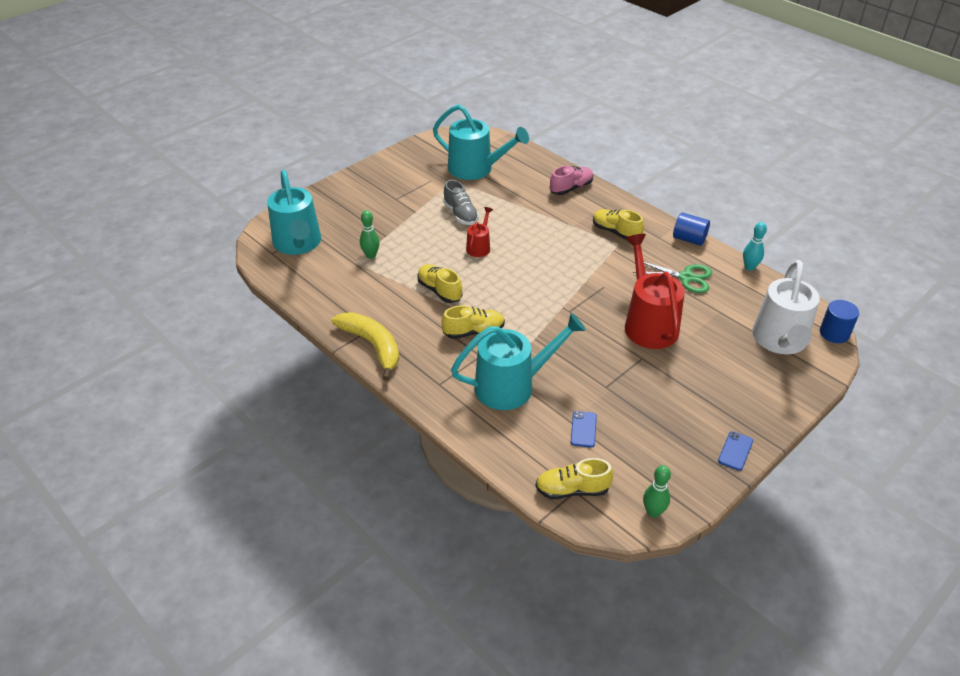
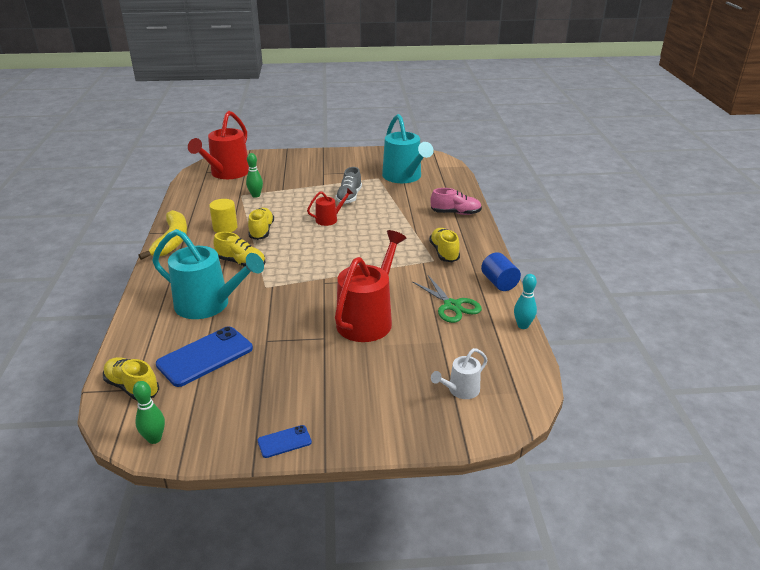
camera: 40 degrees right, 10 degrees down
(298, 244) = (227, 173): turquoise watering can -> red watering can
(400, 305) = (225, 228): none -> yellow cylinder
(583, 429) = (205, 356): blue phone -> blue phone, size x2.03
(780, 341) = (460, 390): white watering can -> white watering can, size x0.49
(834, 333) = (525, 413): blue cylinder -> none

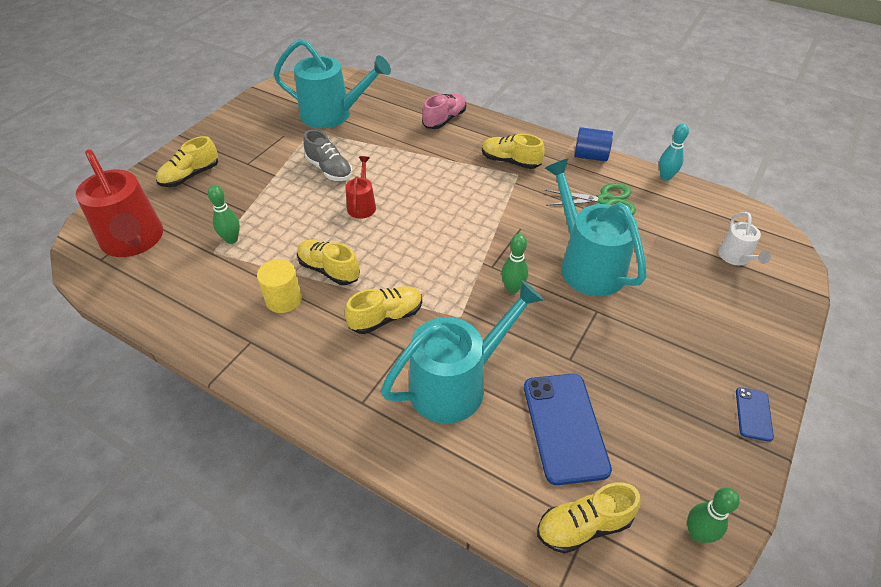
camera: 55 degrees left, 15 degrees up
(172, 240) = (260, 365): yellow banana -> none
(293, 164) = (190, 176): none -> yellow shoe
(311, 297) = (512, 288): none -> green bowling pin
(368, 319) = (586, 264): red watering can -> turquoise watering can

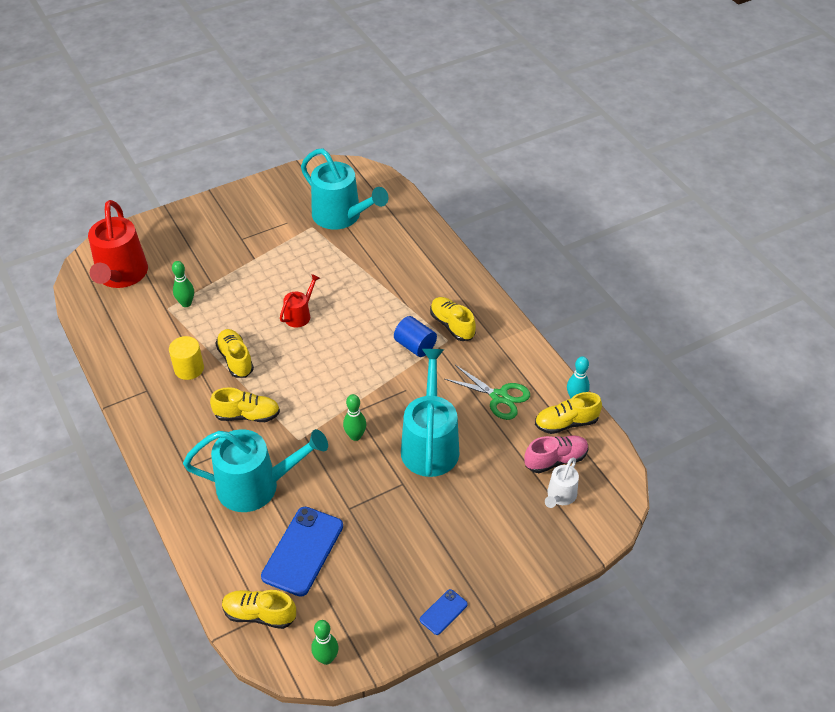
camera: 30 degrees right, 0 degrees up
(190, 176) = (193, 233): yellow shoe -> yellow shoe (566, 423)
(329, 170) = (299, 271): grey shoe -> none
(444, 120) = (431, 260): pink shoe -> pink shoe (555, 460)
(590, 156) = (527, 350): blue cylinder -> blue cylinder (415, 346)

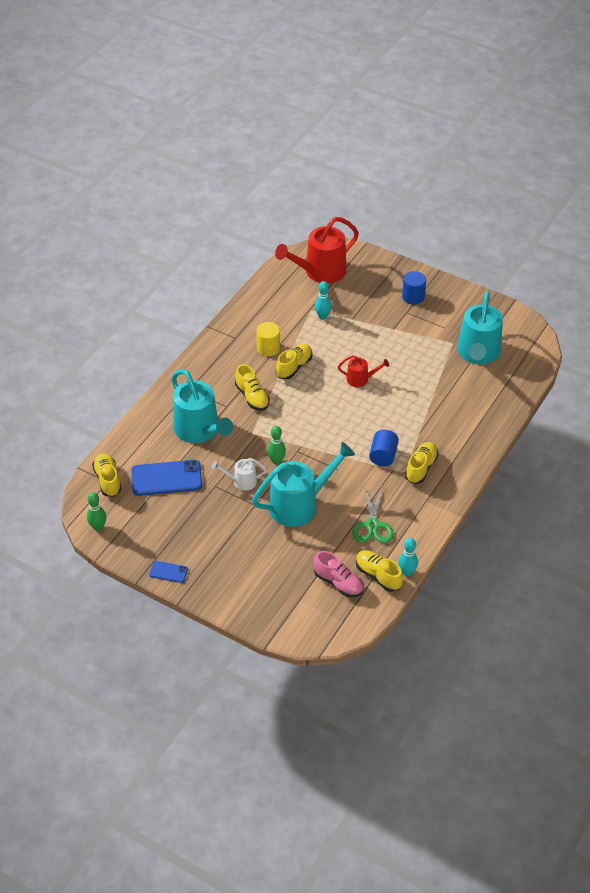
camera: 60 degrees right, 0 degrees up
(186, 303) = (322, 316): green bowling pin -> turquoise bowling pin
(226, 224) = (413, 297): none -> blue cylinder
(560, 496) = (307, 598): white watering can -> white watering can (241, 481)

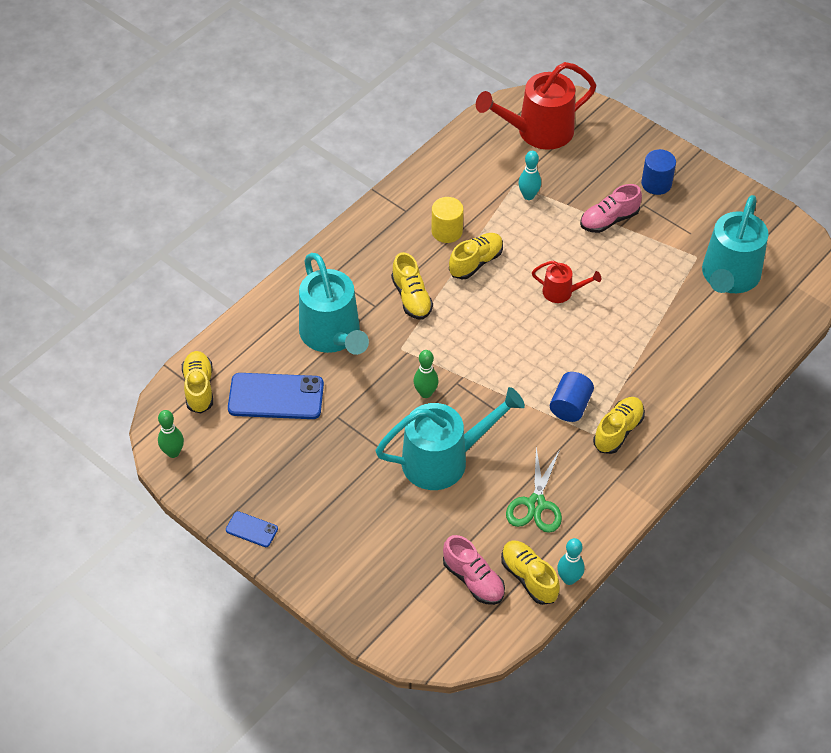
camera: 10 degrees right, 5 degrees up
(241, 481) = (373, 415): white watering can -> none
(384, 326) = (609, 220): none -> pink shoe

